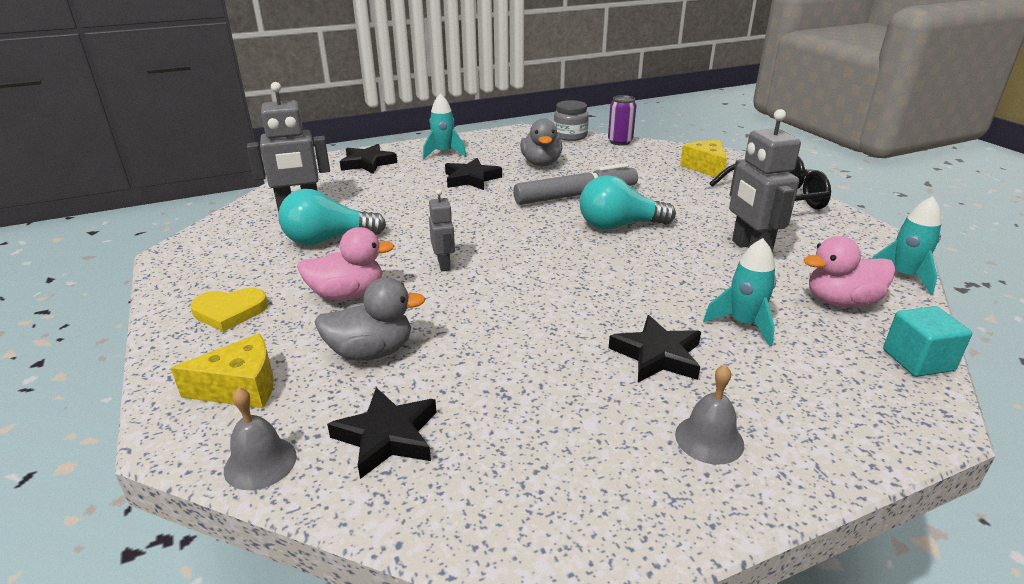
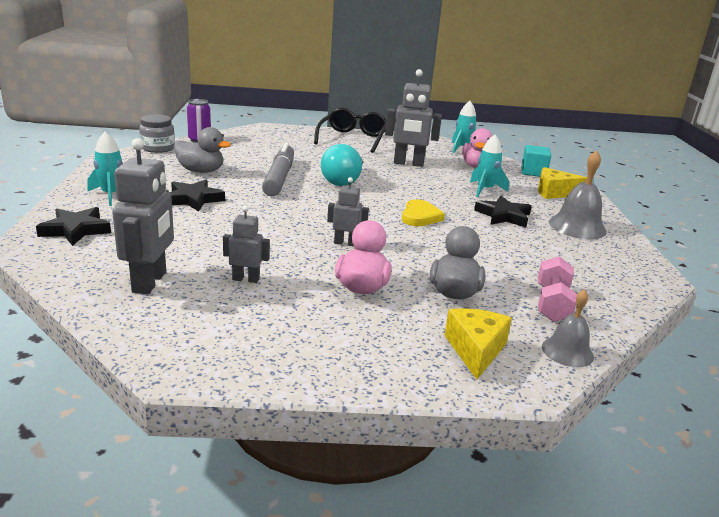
camera: 70 degrees left, 5 degrees down
(230, 312) = (348, 344): yellow heart -> yellow heart (420, 217)
(328, 239) = (246, 279): turquoise light bulb -> grey robot
(387, 436) = (552, 304): black star -> pink dumbbell
(705, 167) = (284, 136): yellow cheese -> yellow cheese (554, 193)
(709, 439) = (577, 226): grey bell -> grey bell, size x1.59

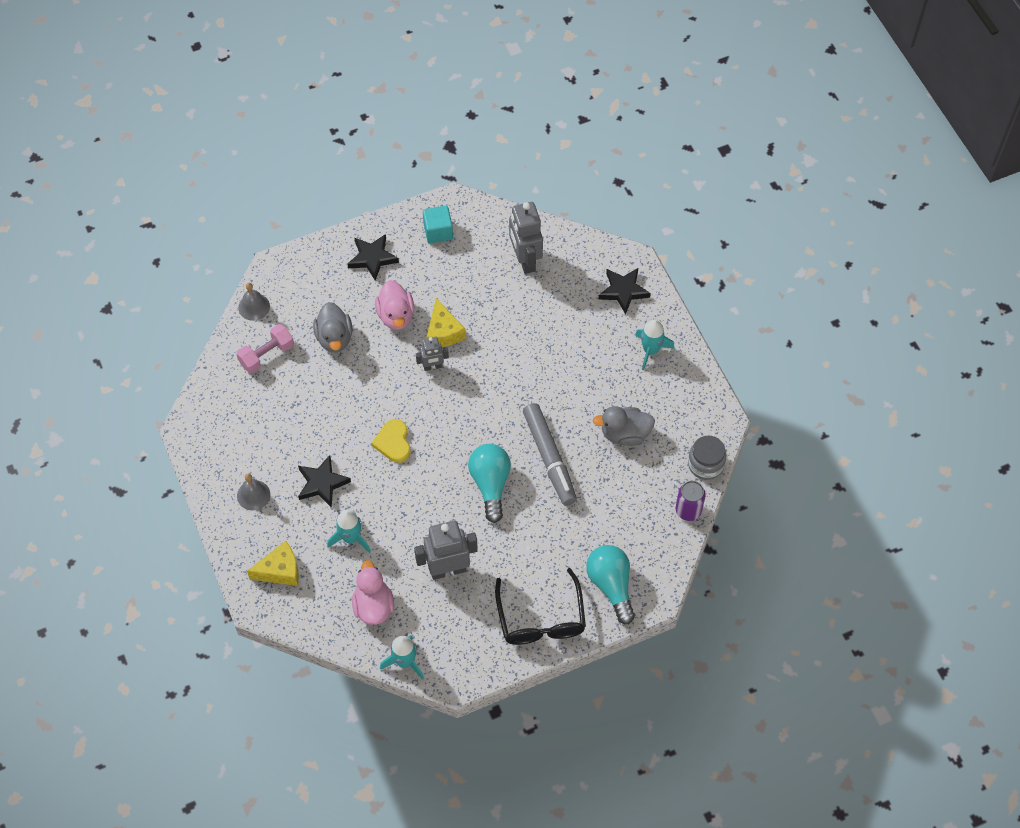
camera: 160 degrees right, 35 degrees up
(193, 199) = (586, 377): black star -> black star (372, 258)
(246, 279) = (472, 290): grey robot -> none
(291, 135) = (611, 585): none -> turquoise light bulb
(475, 350) = (307, 284): yellow cheese -> yellow cheese (443, 332)
(533, 172) = (308, 623): turquoise cube -> turquoise cube (438, 231)
(552, 304) = (266, 355): pink dumbbell -> pink dumbbell turned 60 degrees clockwise
(577, 226) = (253, 495): grey bell -> grey bell, size x0.63

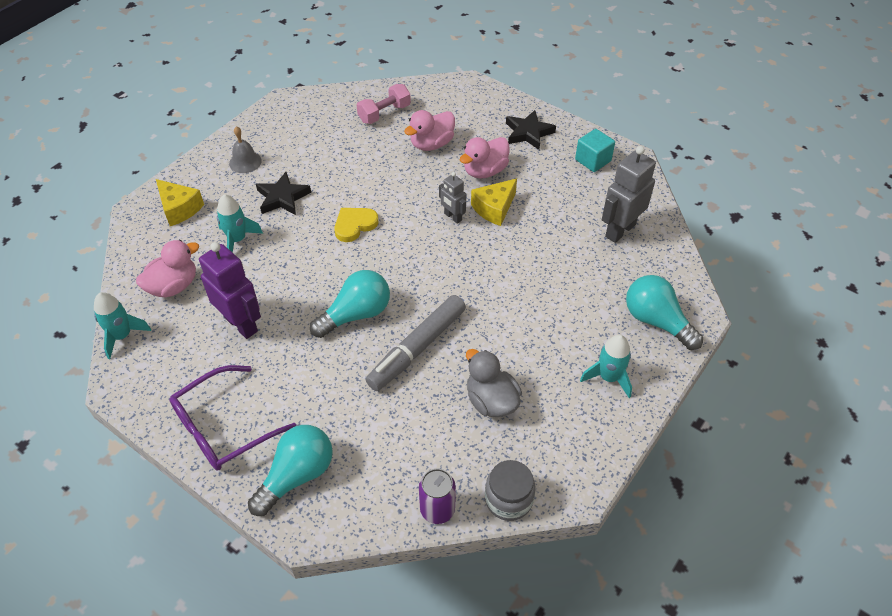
camera: 60 degrees right, 10 degrees down
(254, 307) = (423, 88): grey bell -> none
(266, 355) = (384, 113): pink dumbbell -> pink dumbbell turned 60 degrees counterclockwise
(334, 338) = (431, 144): grey duck -> pink duck
(448, 570) = (241, 324): grey robot -> purple robot
(541, 618) = (223, 427): black glasses -> purple glasses
(623, 291) = (656, 321): black star -> turquoise light bulb

